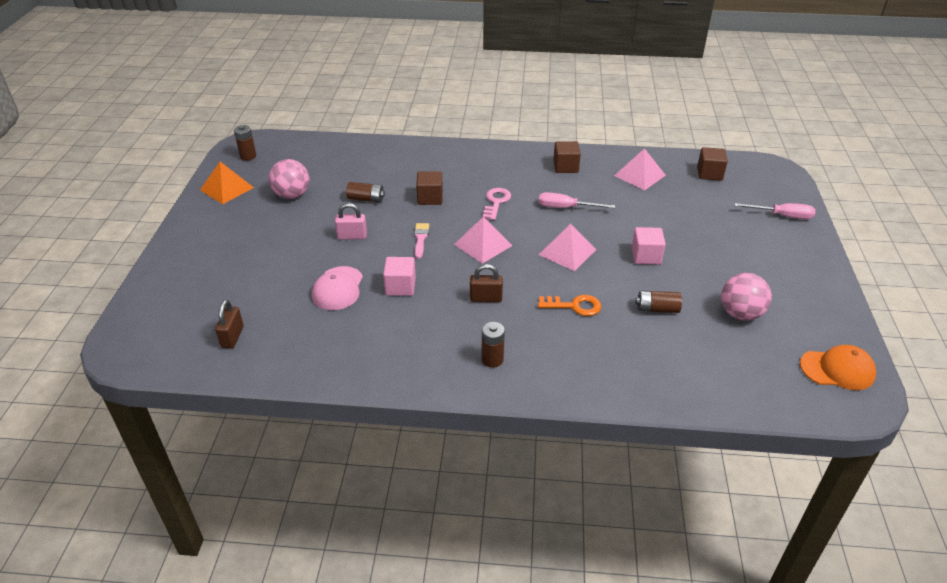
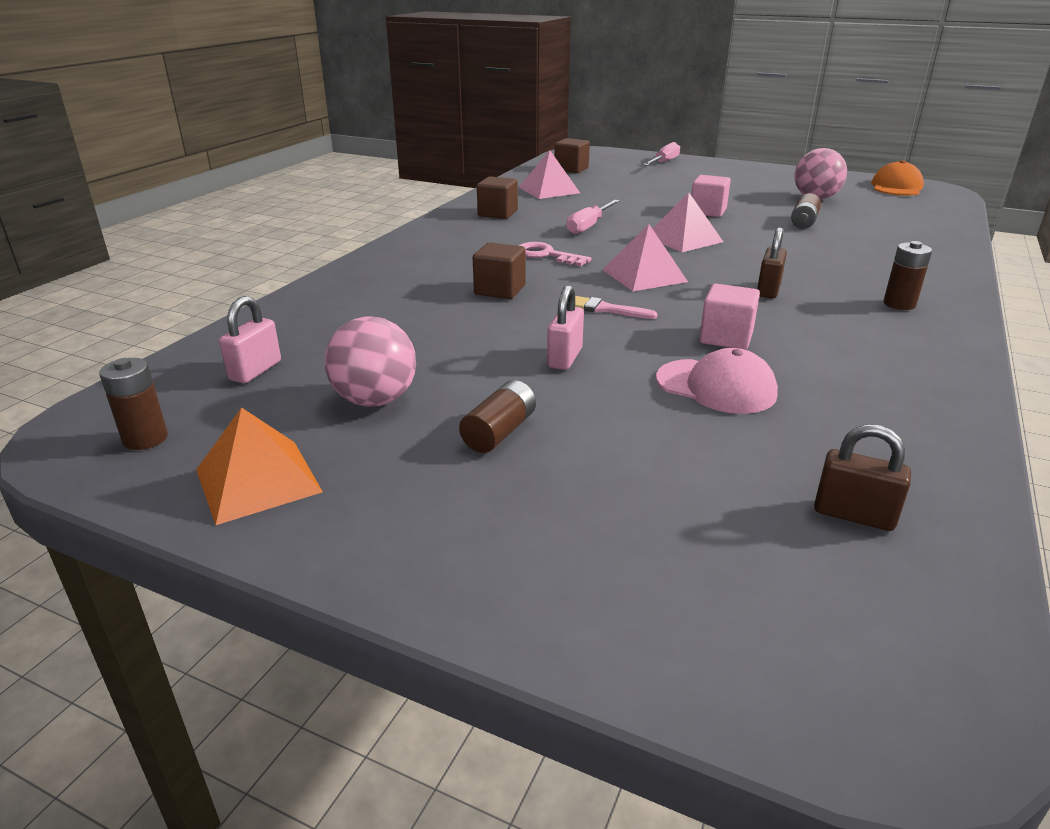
camera: 70 degrees left, 10 degrees down
(307, 159) = (255, 371): none -> pink padlock
(366, 199) = (458, 334): brown battery -> brown battery (499, 432)
(574, 306) = (793, 251): orange key -> none

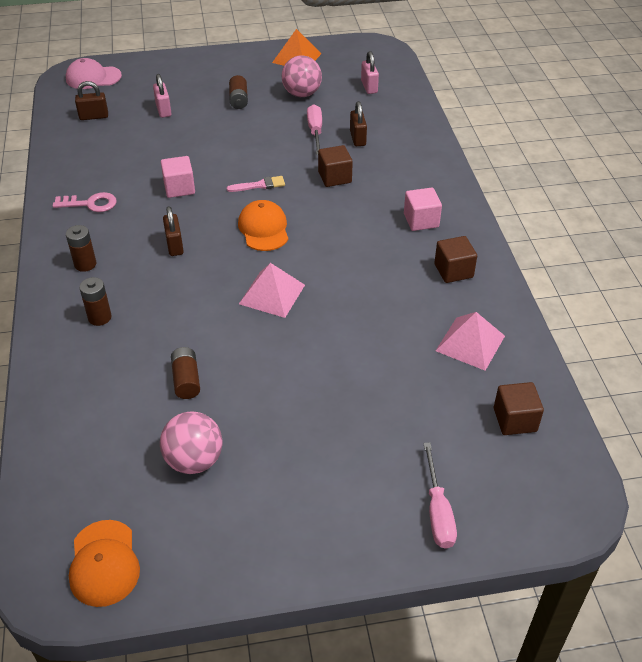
camera: 145 degrees right, 15 degrees up
(145, 439) = (356, 54): brown battery -> brown battery (99, 317)
(403, 315) = (357, 138): none -> brown padlock
(546, 255) = (348, 225): pink key -> pink key (90, 204)
(565, 358) = (248, 143): pink padlock -> pink padlock (163, 110)
(589, 226) = (361, 282): pink screwdriver -> pink screwdriver (315, 131)
(644, 275) = (263, 229): pink pyramid -> orange cap
(707, 211) = (285, 363): pink cube -> pink cube (421, 220)
(716, 386) = (167, 153): pink cap -> pink cap (93, 77)

